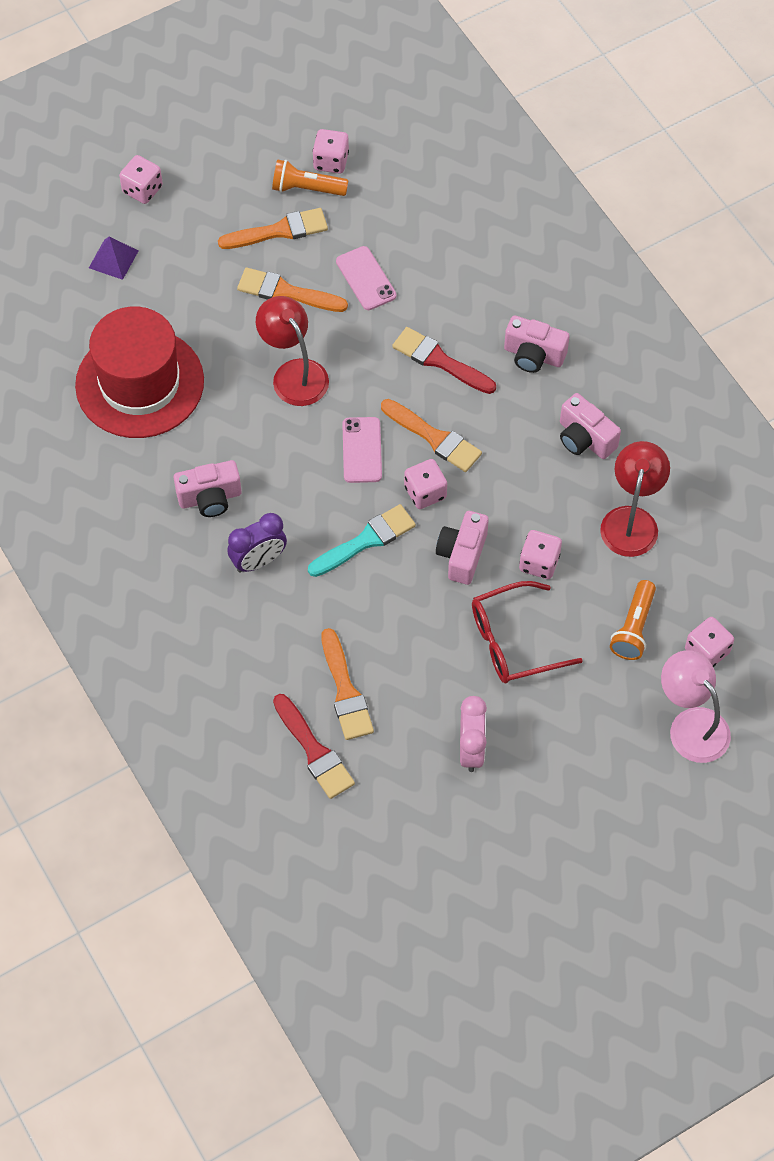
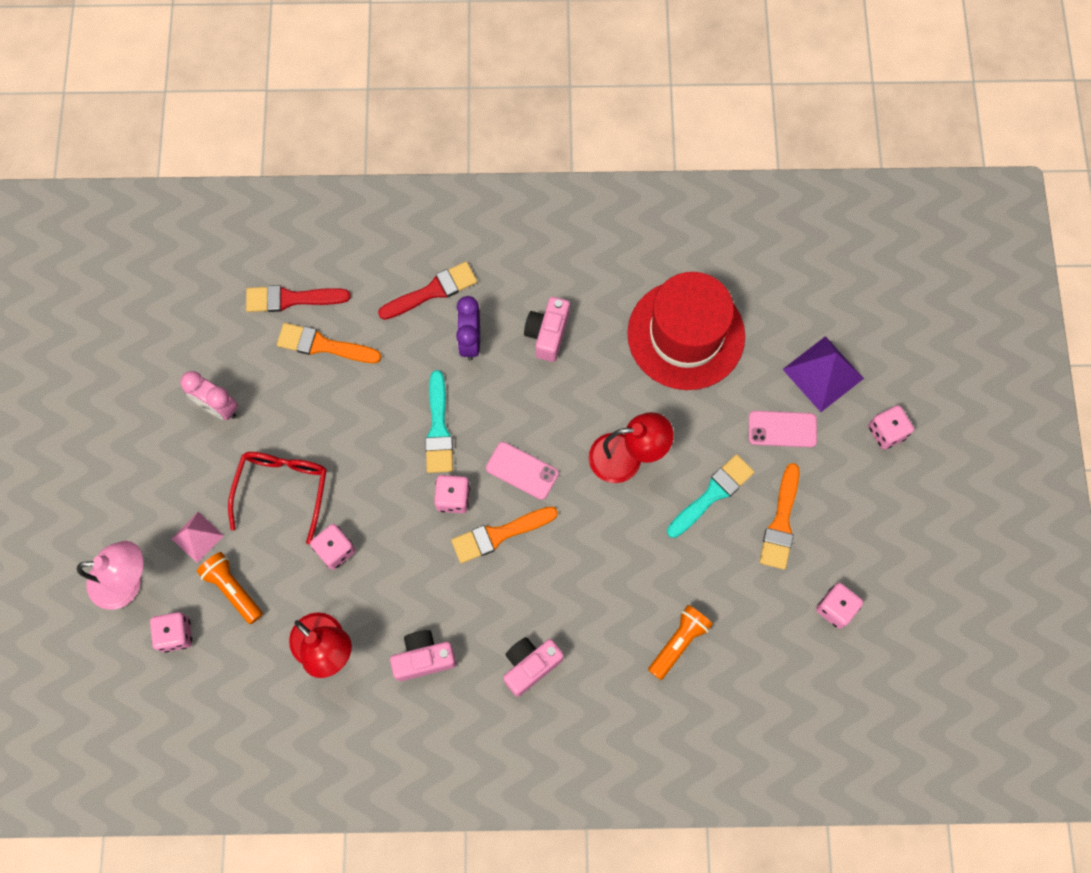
camera: 120 degrees right, 10 degrees up
(113, 259) = (823, 373): purple pyramid -> purple pyramid, size x1.61
(286, 292) = (712, 494): orange brush -> turquoise brush
(306, 188) = (815, 570): orange flashlight -> orange flashlight (678, 642)
(366, 278) = (690, 568): pink phone -> pink phone (782, 429)
(439, 361) = (571, 582): red brush -> red brush (432, 291)
(462, 555) = (380, 494): pink camera -> none
(608, 688) = (197, 537): none -> pink pyramid

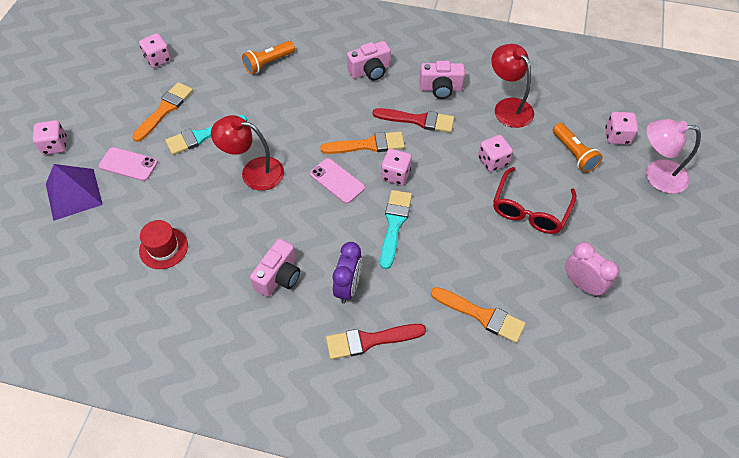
camera: 165 degrees left, 15 degrees down
(197, 537) = (601, 192): pink pyramid -> none
(291, 299) = (507, 367): red brush -> red brush (418, 120)
(686, 335) = (163, 248): red hat -> red hat, size x0.46

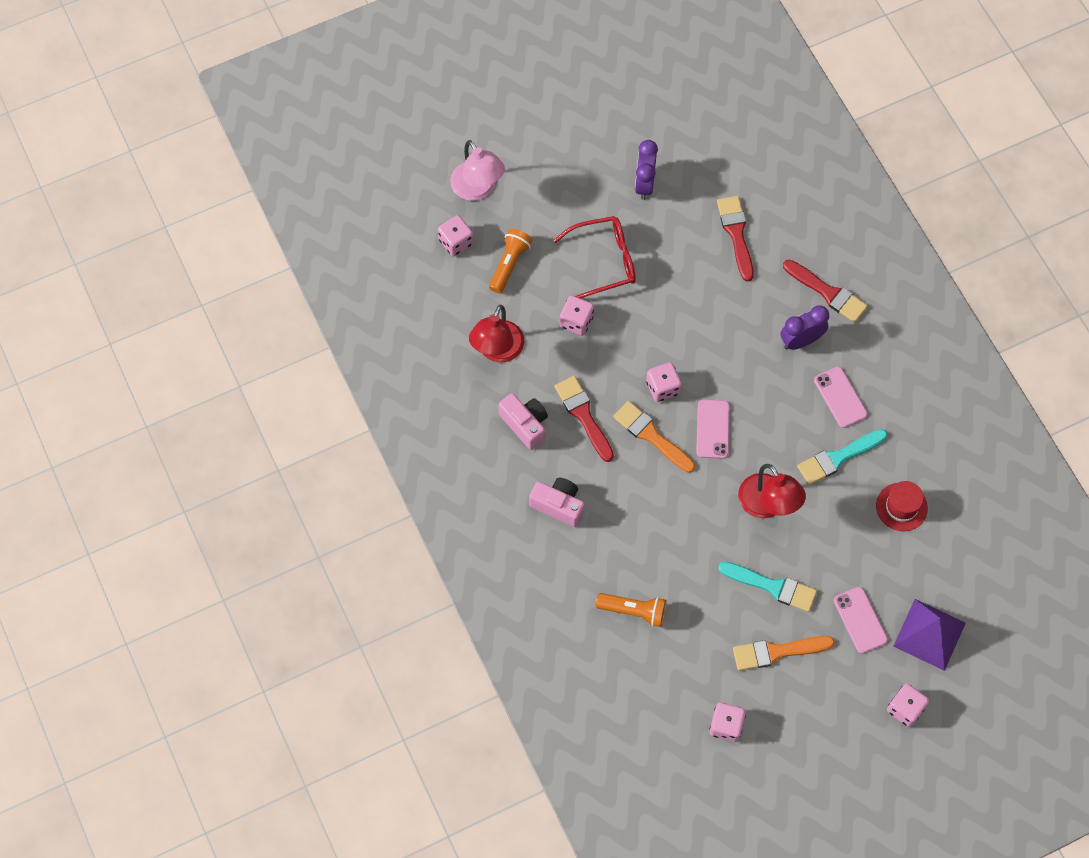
camera: 130 degrees left, 10 degrees up
(279, 276) = (840, 397): pink camera -> pink phone
(394, 224) = (713, 351): turquoise brush -> turquoise brush (838, 457)
(481, 315) = (736, 234): orange brush -> red brush
(582, 284) = (644, 184): pink clock -> purple clock

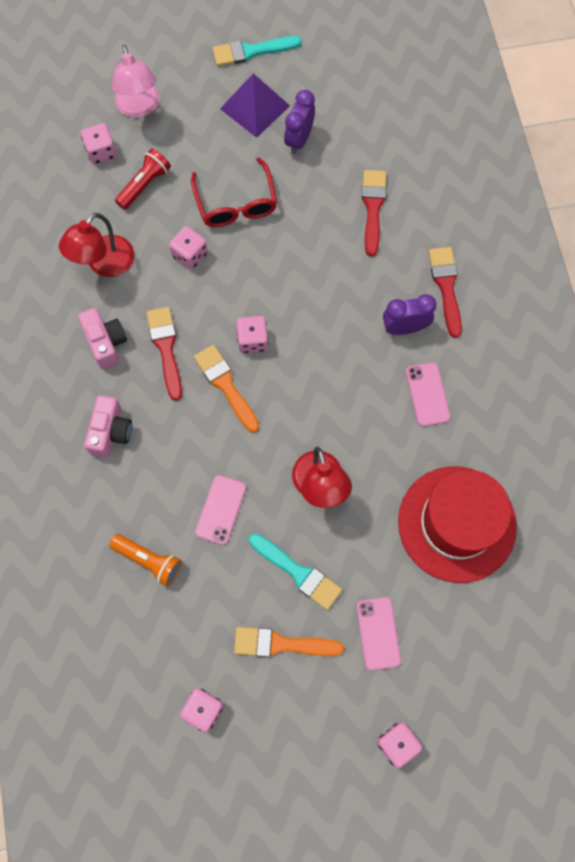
camera: 15 degrees right, 5 degrees up
(509, 264) = (144, 185): orange flashlight -> red flashlight
(558, 505) = (111, 432): pink camera -> pink camera turned 60 degrees clockwise
(604, 261) = (236, 203): red glasses -> red glasses turned 75 degrees clockwise
(713, 429) = (289, 394): pink phone -> pink phone (221, 510)
(827, 293) = (446, 287): red brush -> red brush turned 150 degrees counterclockwise
(838, 457) = (406, 455): turquoise brush -> turquoise brush (251, 51)
(901, 507) = (457, 524): red hat -> red hat, size x2.15
(929, 634) = (446, 668): purple pyramid -> purple pyramid (255, 107)

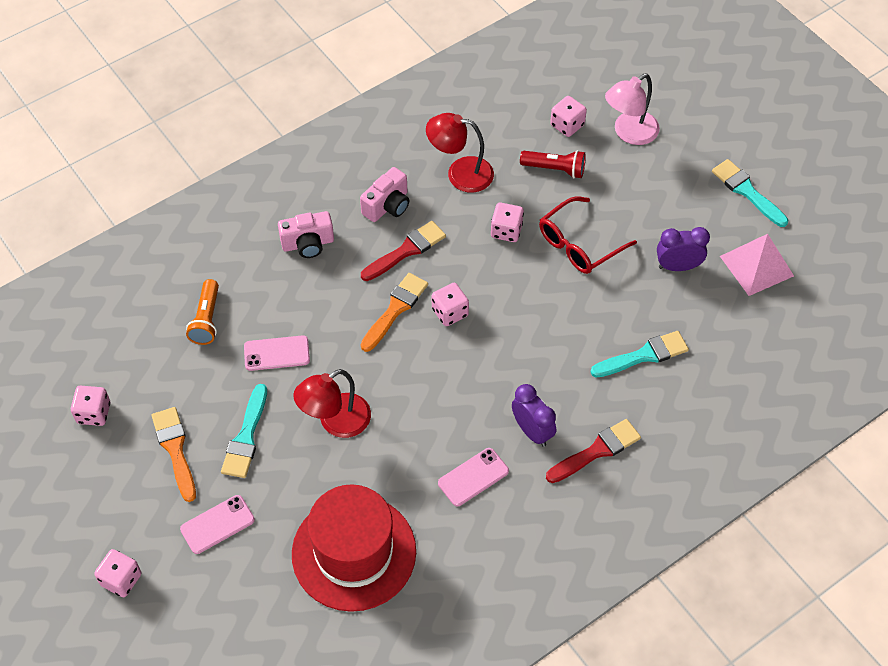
camera: 65 degrees right, 15 degrees down
(255, 107) = (689, 218): purple pyramid -> none
(329, 82) = (756, 266): none -> pink pyramid
(373, 208) = (644, 355): red brush -> turquoise brush

